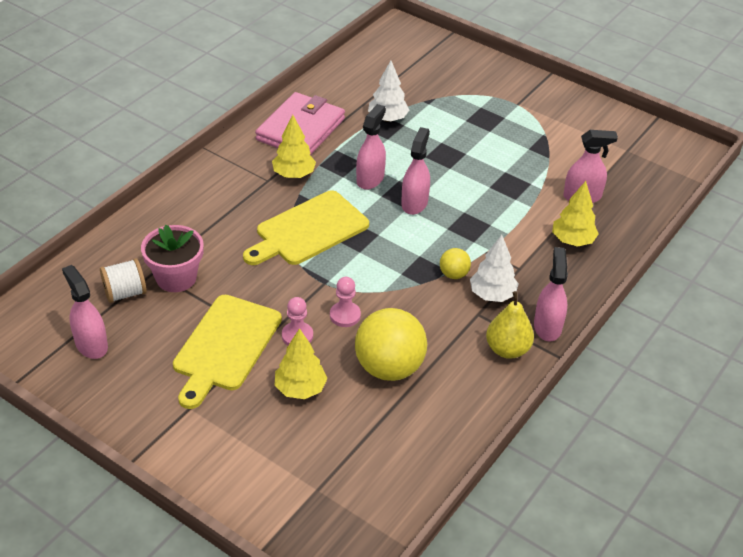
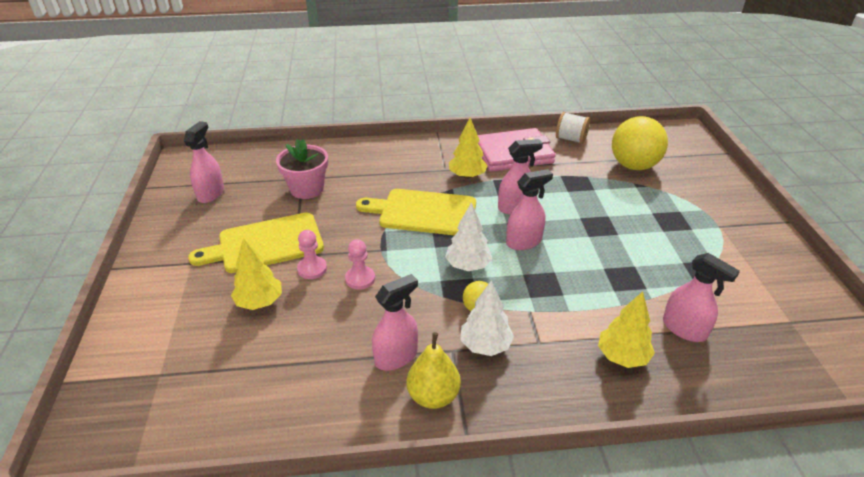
camera: 50 degrees right, 5 degrees down
(125, 293) = (270, 179): white spool -> white spool (571, 139)
(387, 119) = (587, 179): white tree -> white tree (468, 265)
(389, 367) = (331, 335): yellow ball -> yellow ball (633, 165)
(547, 326) = (494, 406): pink spray bottle -> pink spray bottle (396, 356)

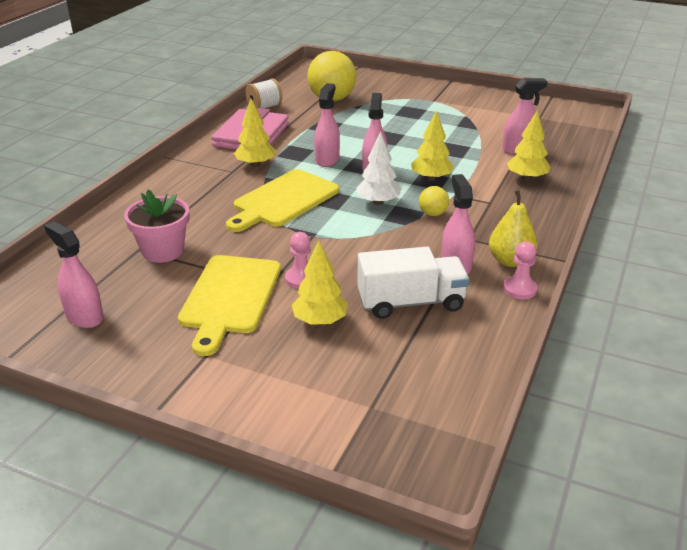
camera: 60 degrees left, 5 degrees down
(315, 347) = (411, 303): none -> white truck
(360, 279) = (342, 257): pink pawn -> pink pawn (519, 289)
(485, 345) = (475, 223): white tree -> none
(546, 283) = (431, 178): none -> yellow tree

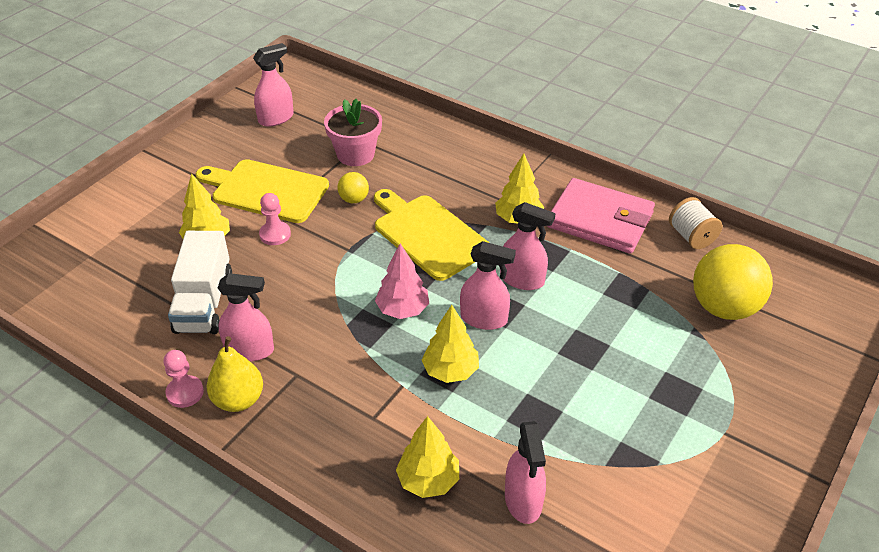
camera: 100 degrees right, 10 degrees up
(378, 202) = (403, 310): white tree -> pink tree
(432, 214) = (361, 354): yellow ball -> yellow ball (354, 199)

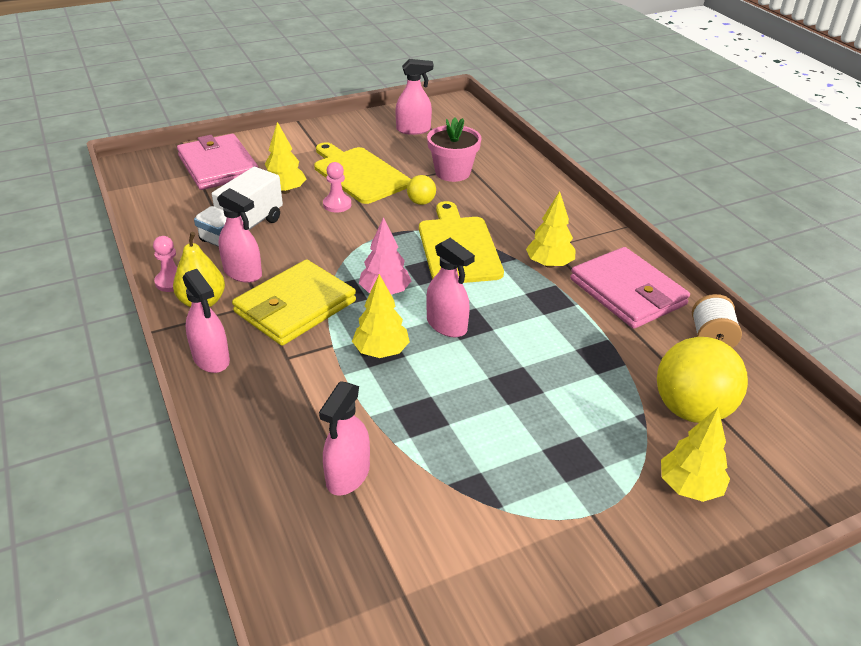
camera: 30 degrees right, 5 degrees down
(107, 238) = (218, 166): none -> pink wallet
(333, 362) = (295, 306): none -> yellow wallet
(428, 480) = (285, 422): yellow tree -> yellow tree (689, 487)
(522, 280) = (509, 310): pink spray bottle -> pink spray bottle (211, 359)

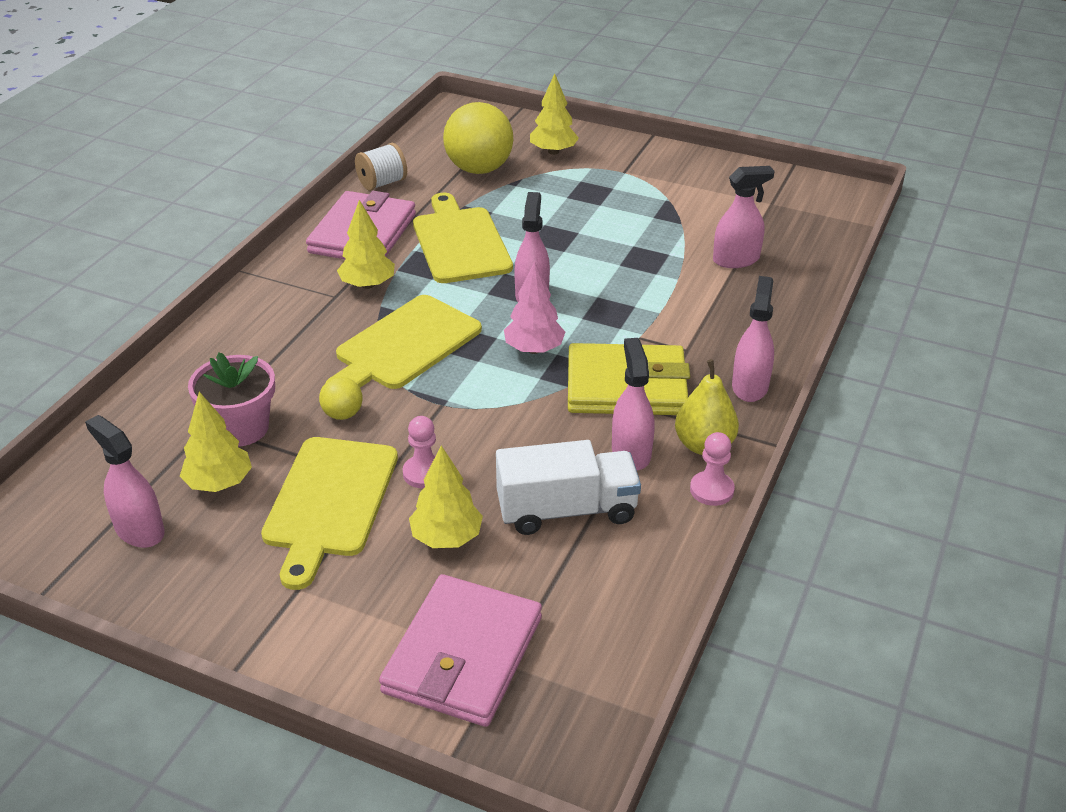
camera: 130 degrees left, 0 degrees up
(381, 351) = (609, 309): yellow tree -> yellow tree (219, 483)
(563, 330) = (460, 242): none -> yellow cutting board

